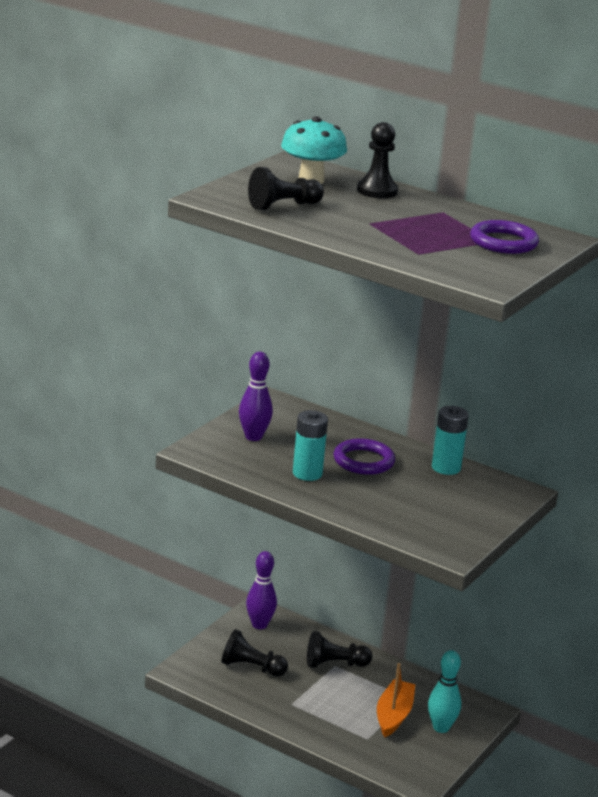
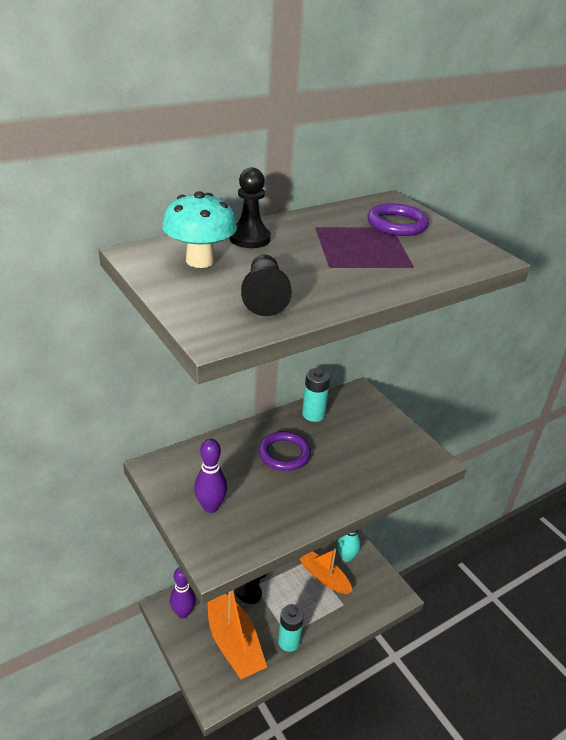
camera: 65 degrees left, 10 degrees up
(251, 667) = (233, 642): black pawn -> orange boat
(307, 473) = (290, 496): turquoise battery -> turquoise battery (289, 641)

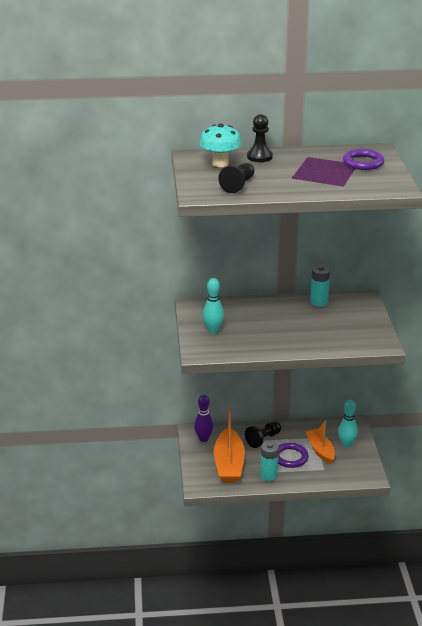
camera: 30 degrees right, 5 degrees down
(210, 507) = (213, 330): purple bowling pin -> turquoise bowling pin
(284, 454) = (280, 317): purple ring -> purple ring (290, 457)

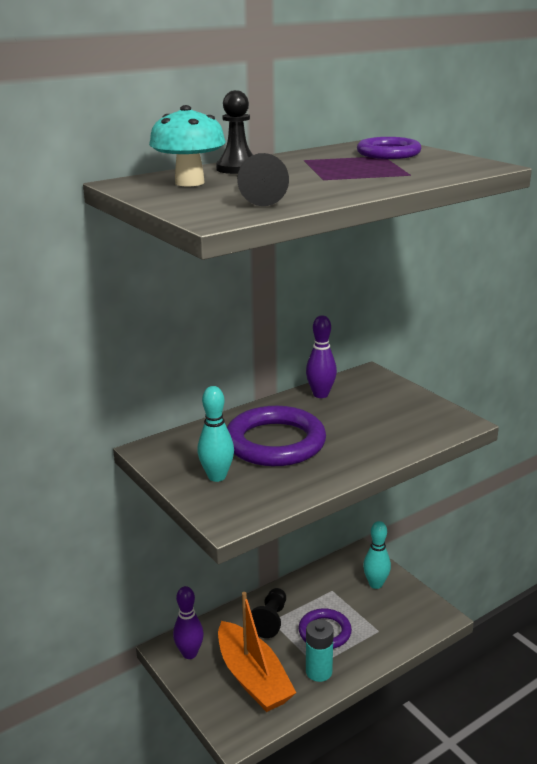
camera: 30 degrees left, 5 degrees down
(262, 322) = (275, 442): none -> purple ring
(319, 302) = (320, 394): turquoise battery -> purple bowling pin
(320, 450) = (352, 605): orange boat -> none

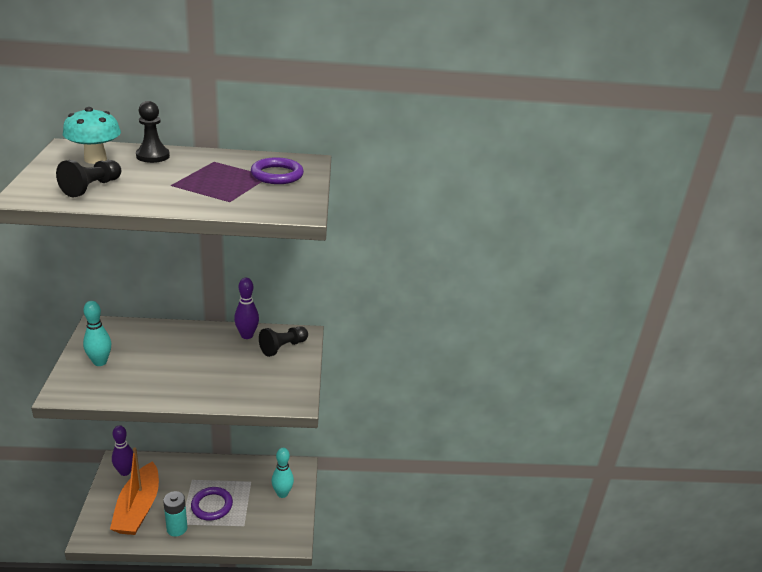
camera: 30 degrees right, 5 degrees up
(270, 620) = (191, 478): black pawn -> black pawn (283, 347)
(275, 442) = (165, 356): purple ring -> none

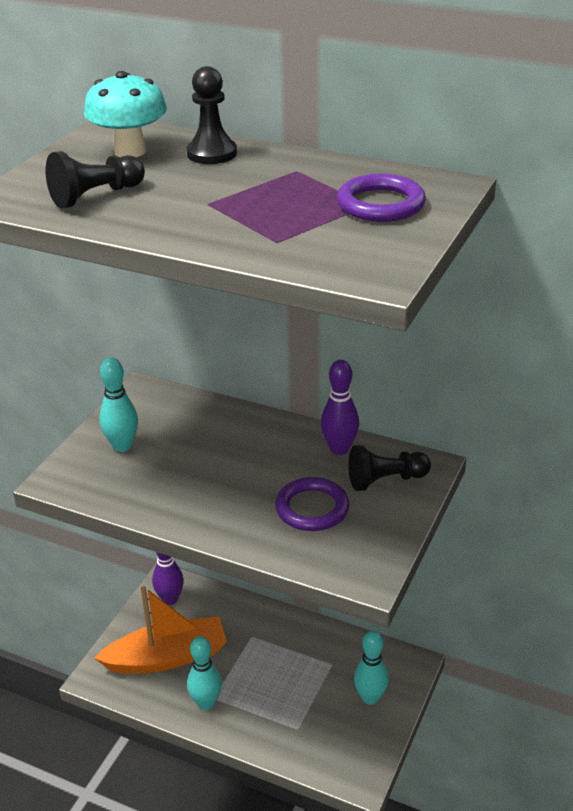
camera: 30 degrees right, 5 degrees up
(138, 508) = (167, 657): orange boat -> orange boat turned 135 degrees counterclockwise
(177, 528) = (206, 703): turquoise battery -> turquoise bowling pin
(212, 505) = (264, 684): purple ring -> purple ring (312, 508)

